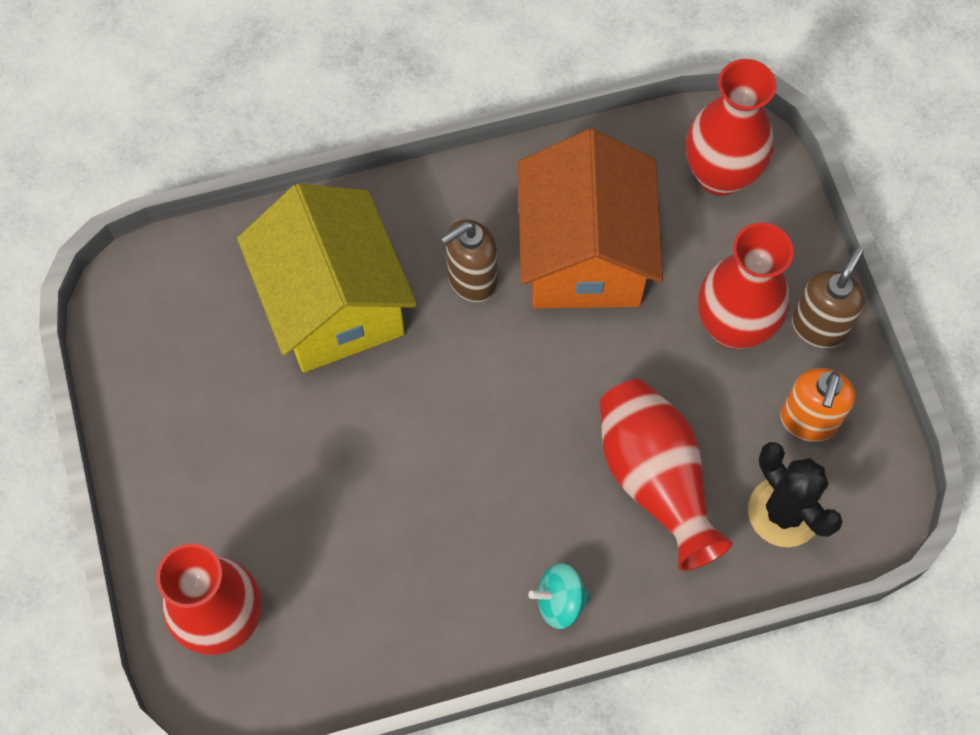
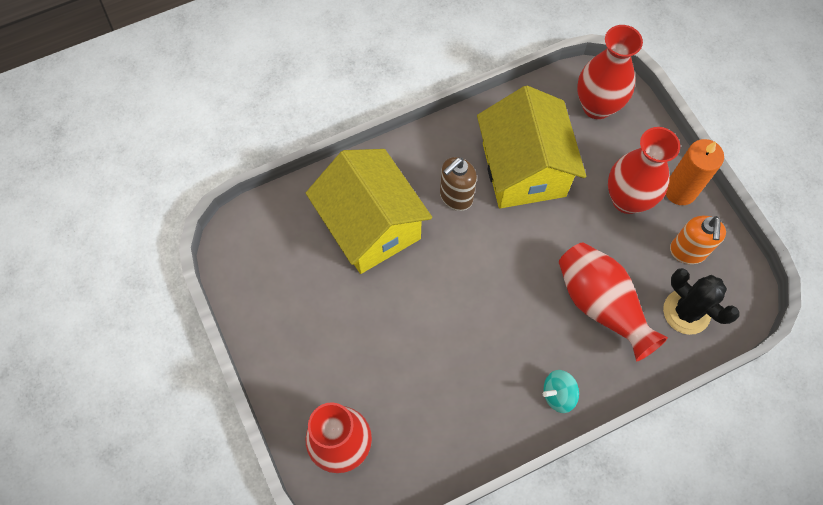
camera: 10 degrees left, 0 degrees up
(584, 255) = (523, 169): orange house -> yellow house
(819, 326) = (680, 191): brown soap dispenser -> orange candle

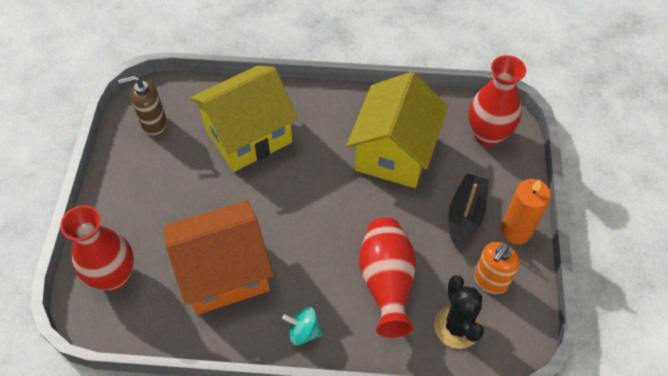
camera: 30 degrees right, 10 degrees down
(371, 226) = (248, 135): yellow house -> yellow house turned 60 degrees clockwise
(446, 380) = (224, 273): none -> orange house
(455, 197) = (327, 146): brown soap dispenser -> brown soap dispenser (153, 123)
(627, 199) = (465, 215): red vase -> black boat

